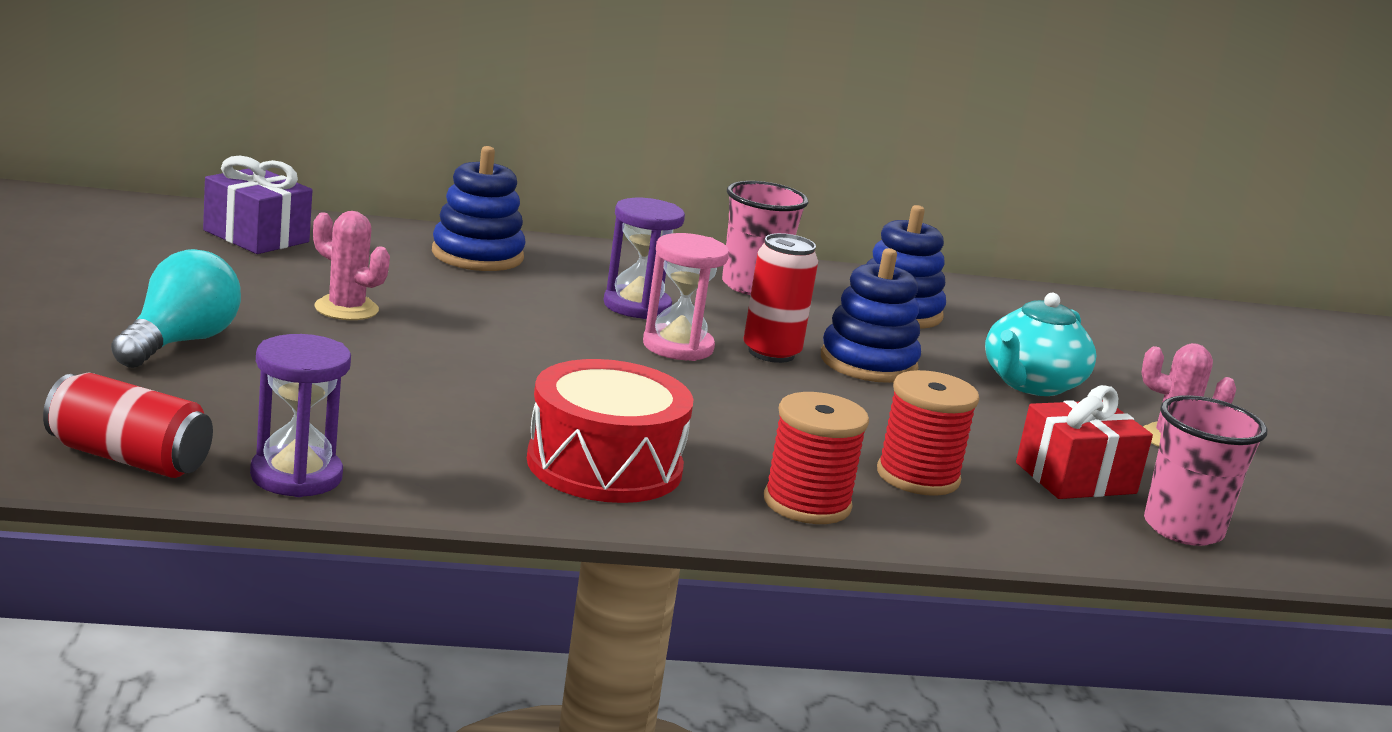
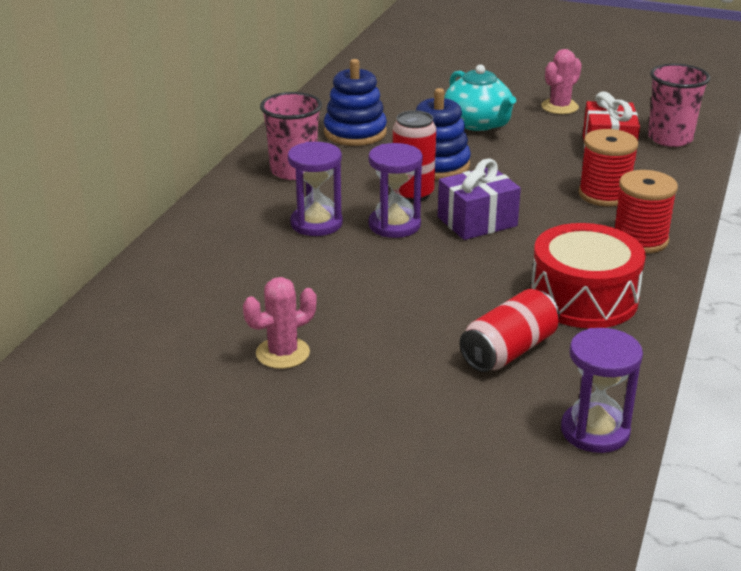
camera: 60 degrees left, 10 degrees up
(128, 458) = (559, 511): red can -> red can (509, 351)
(179, 342) = (331, 453): turquoise light bulb -> none
(256, 236) = (94, 372): purple gift -> purple gift (477, 221)
(477, 255) = (188, 269): blue stacking toy -> none
(678, 346) = (394, 225): pink hourglass -> purple hourglass

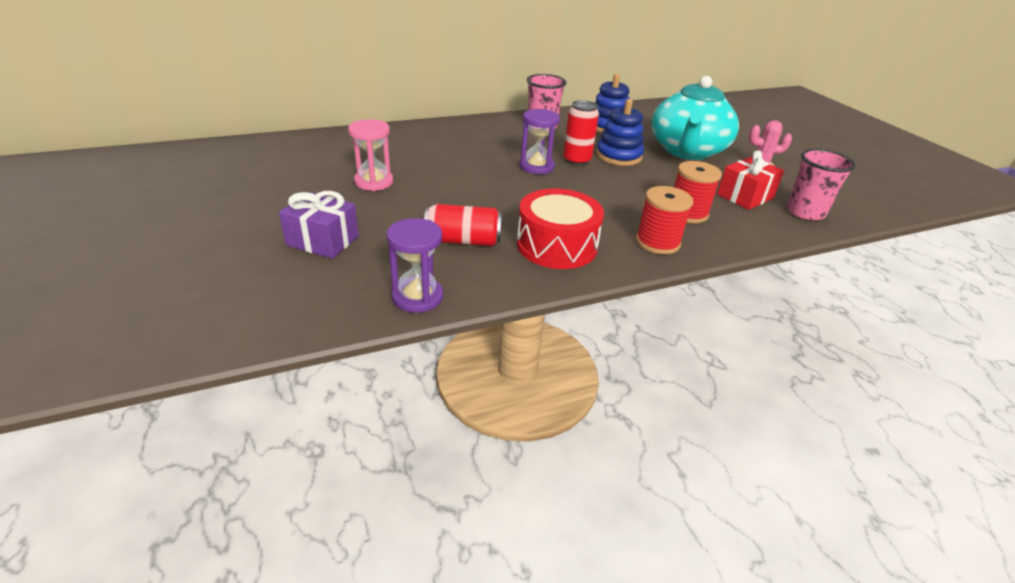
camera: 45 degrees right, 5 degrees up
(282, 353) = (374, 182): pink cactus -> pink hourglass
(316, 223) = (503, 148): purple hourglass -> none
(477, 221) = (581, 186): purple gift -> purple gift (323, 241)
(478, 123) = (687, 151): turquoise teapot -> turquoise teapot, size x1.64

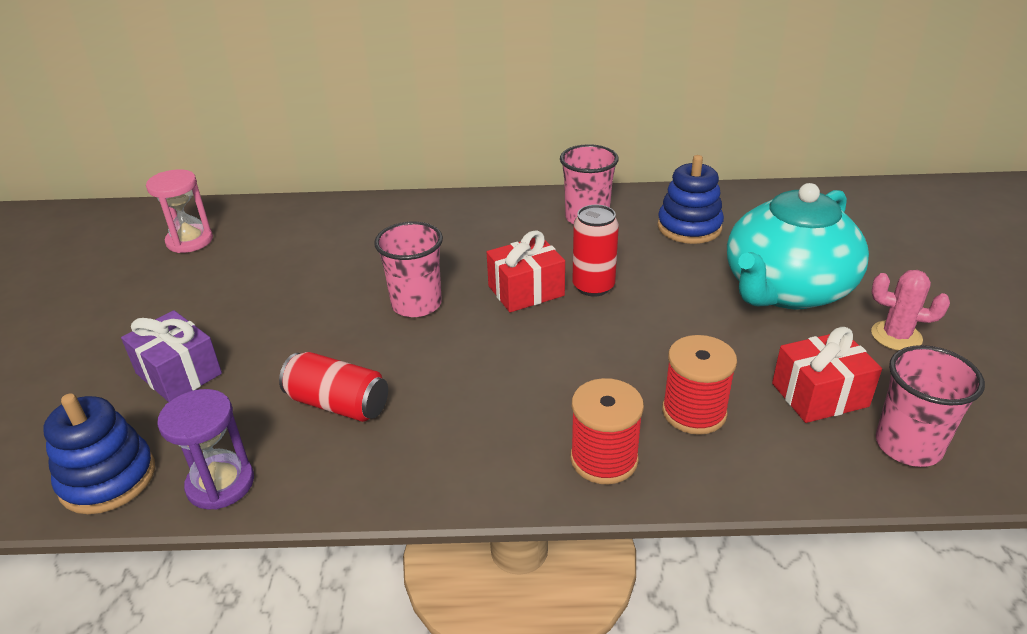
camera: 25 degrees right, 0 degrees up
(374, 182) = (299, 289): pink hourglass -> pink hourglass (190, 241)
(469, 181) = (416, 304): none -> pink cup
(536, 167) = (526, 291): purple hourglass -> red gift
(556, 245) = (453, 436): red drum -> none
(618, 156) = (664, 286): blue stacking toy -> blue stacking toy (108, 479)

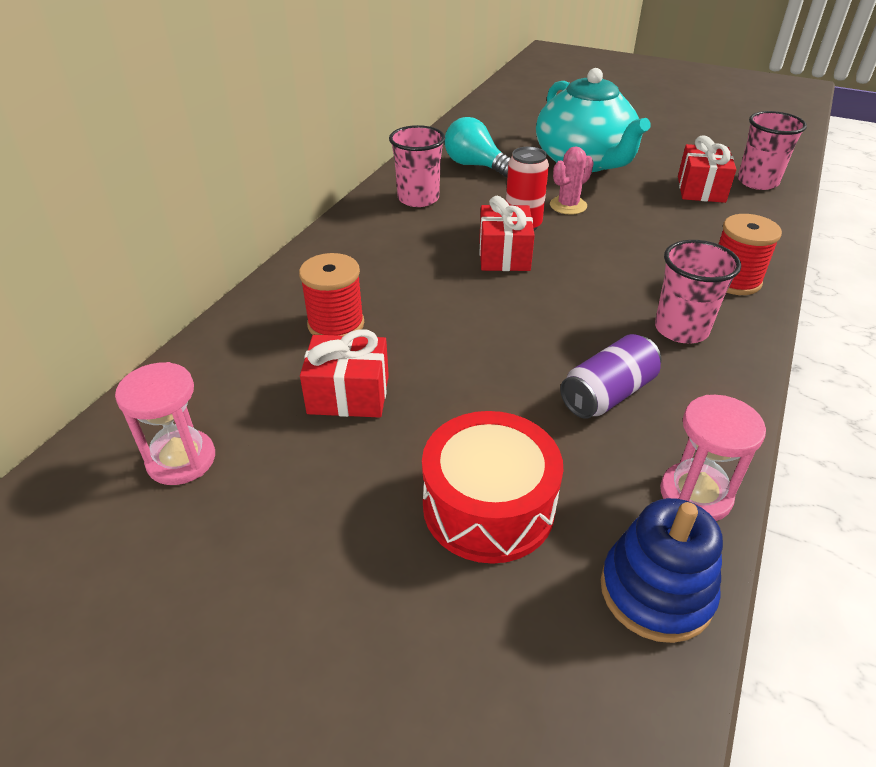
camera: 65 degrees left, 5 degrees up
(179, 373) = (488, 506): purple gift -> red drum
(220, 484) = (695, 495): purple hourglass -> pink hourglass
(278, 277) = (348, 394): none -> red gift
(338, 404) = (607, 394): red can -> purple can
(416, 304) = (479, 315): pink cup -> pink cup (681, 329)
(689, 227) = (475, 165): blue stacking toy -> turquoise light bulb
(694, 412) = (698, 233): red spool -> red spool (336, 324)
(896, 336) = (656, 149): pink cactus -> pink cactus (568, 205)

